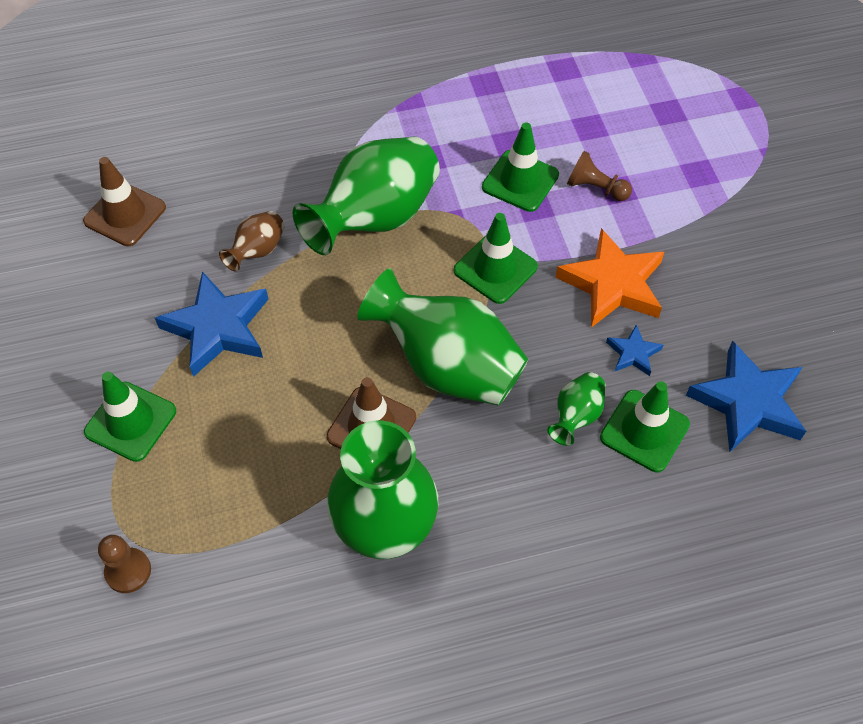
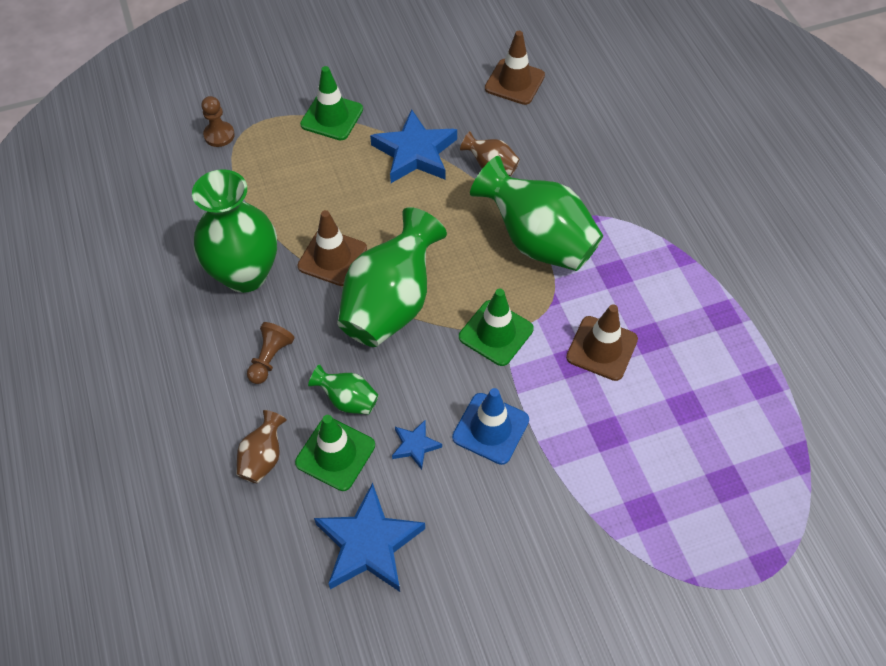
camera: 85 degrees right, 0 degrees up
(520, 181) = (602, 348): green traffic cone -> brown traffic cone
(595, 188) = (605, 413): brown pawn -> brown pawn (270, 358)
(612, 284) = (490, 428): orange star -> blue traffic cone
(650, 506) = (263, 457): none -> brown vase

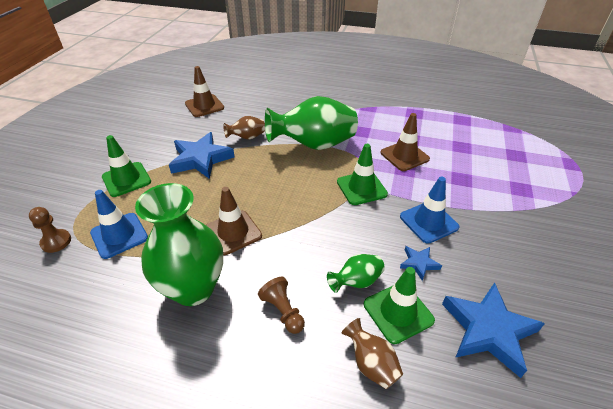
camera: 55 degrees left, 15 degrees down
(260, 173) = (119, 235): none -> blue traffic cone
(391, 304) = (298, 222): green vase -> none

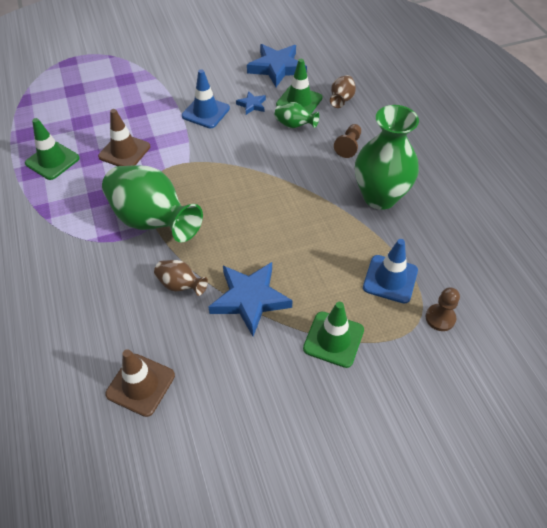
camera: 125 degrees left, 10 degrees up
(233, 232) = (315, 208): brown traffic cone -> none
(361, 188) = (195, 160): green traffic cone -> green traffic cone (52, 161)

